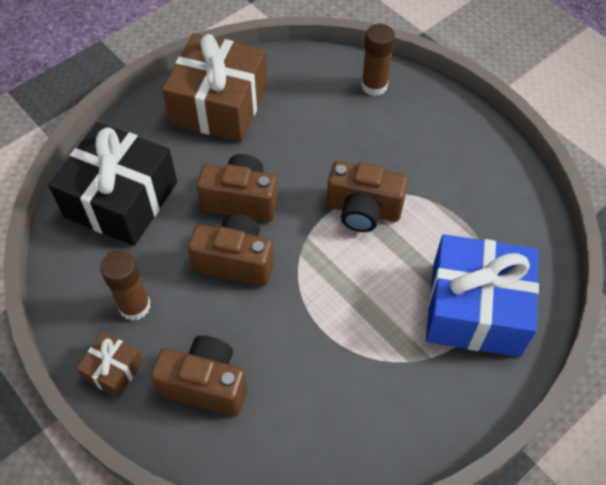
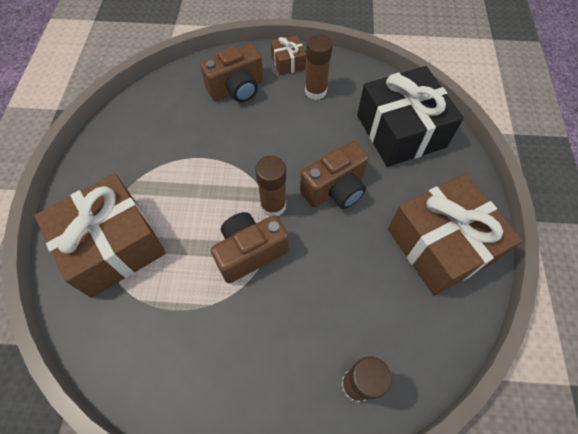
camera: 135 degrees right, 5 degrees up
(235, 261) = (293, 152): brown camera -> none
(306, 230) = (273, 205): none -> brown glue stick
(475, 309) = (113, 245): blue gift -> brown gift

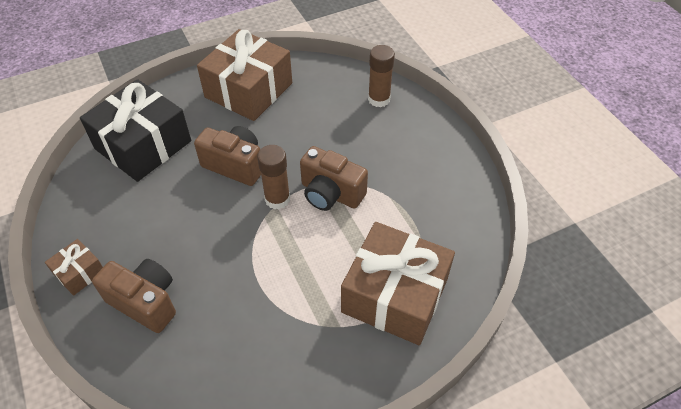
camera: 120 degrees left, 10 degrees down
(315, 91) = (117, 227): brown glue stick -> none

